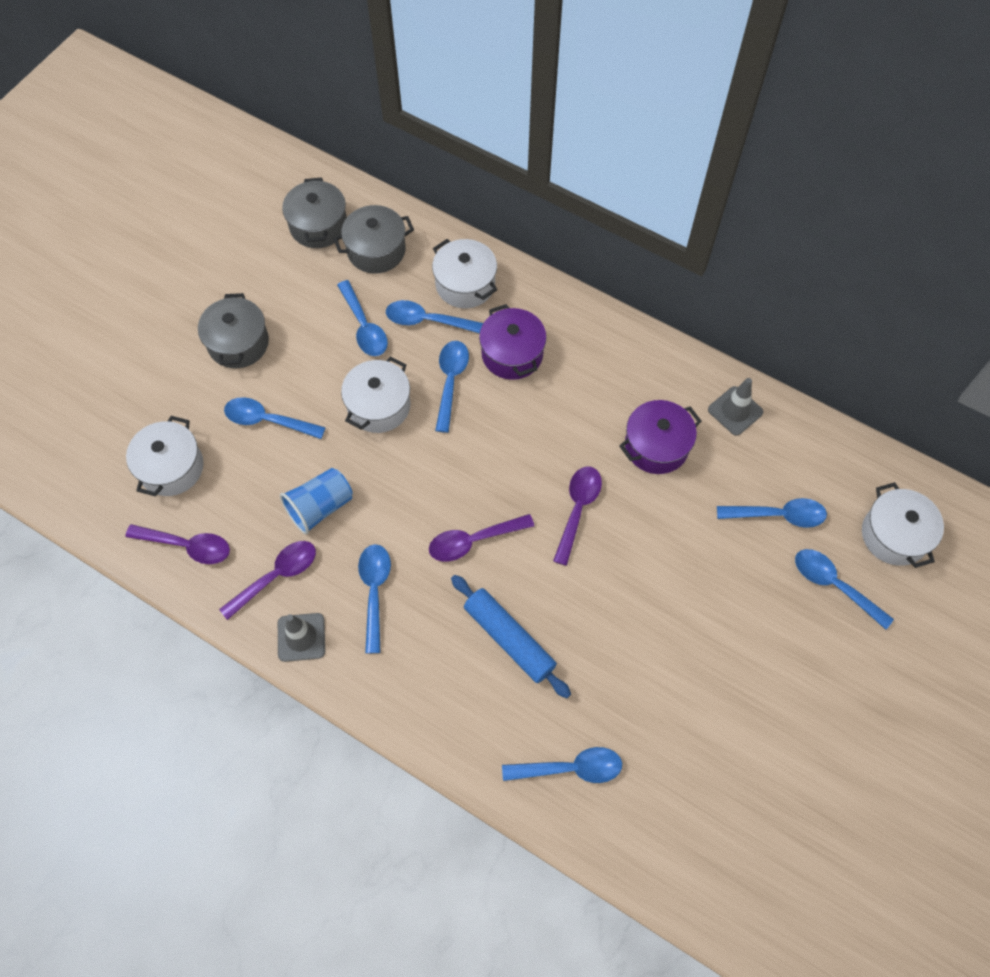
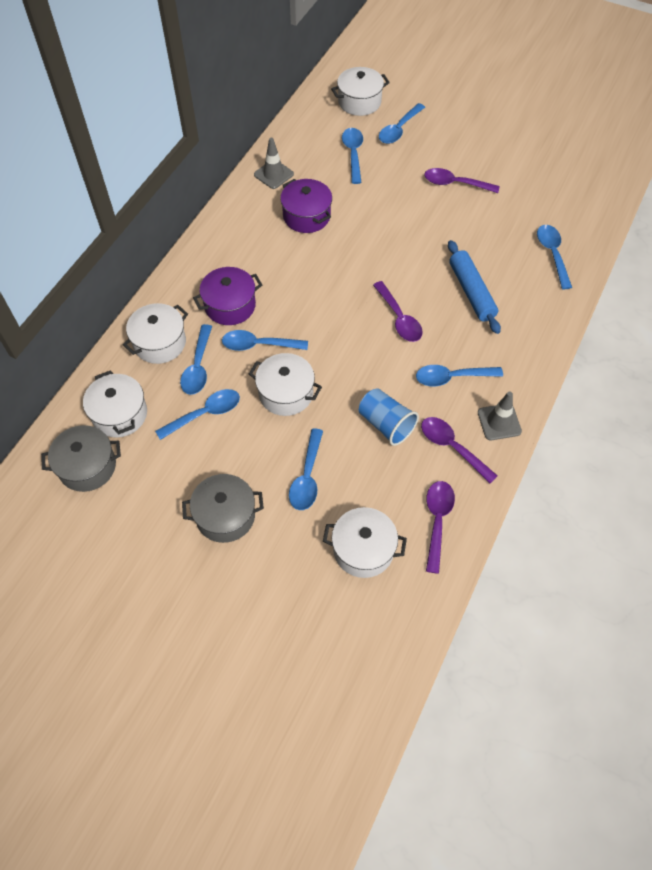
camera: 95 degrees left, 5 degrees down
(376, 250) = (119, 414): grey pot -> white pot
(509, 639) = (471, 292): blue rolling pin -> blue rolling pin turned 60 degrees counterclockwise
(578, 509) = (364, 258): purple spoon -> purple spoon (455, 183)

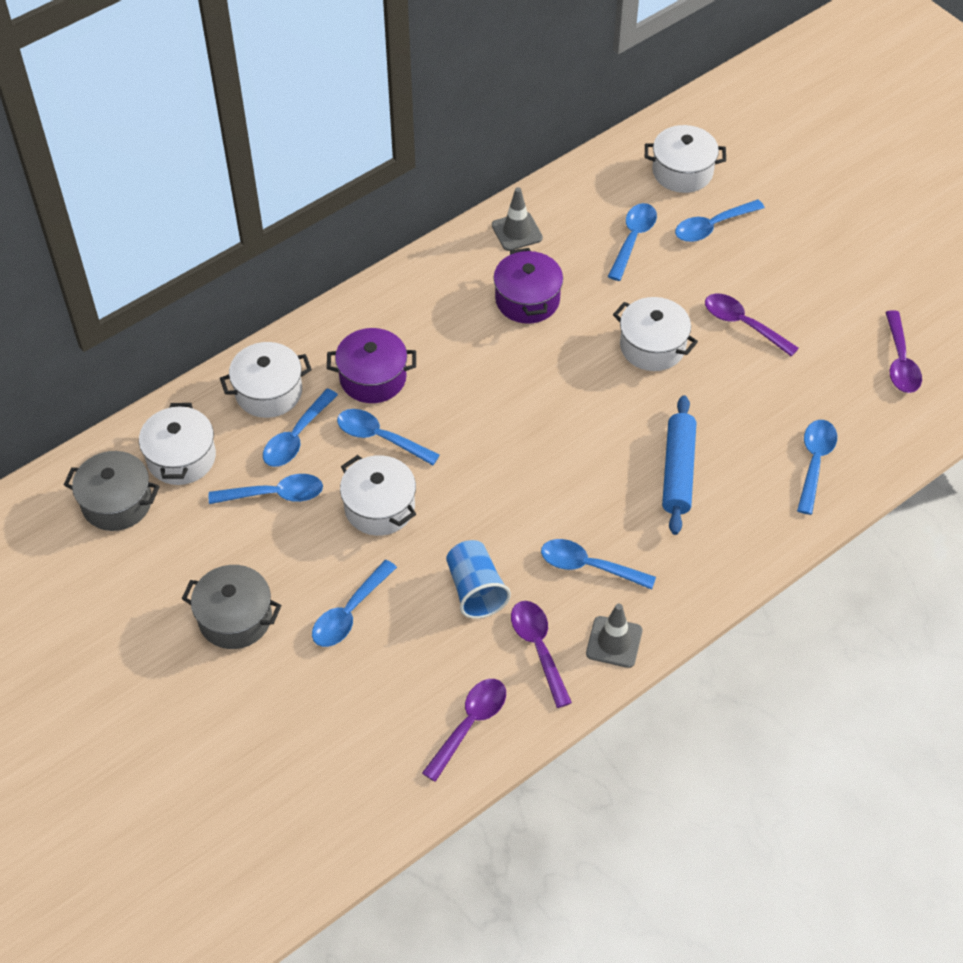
camera: 25 degrees right, 5 degrees down
(363, 549) = (366, 720): white pot -> white pot (652, 346)
(399, 318) = (567, 470): purple spoon -> purple spoon (900, 361)

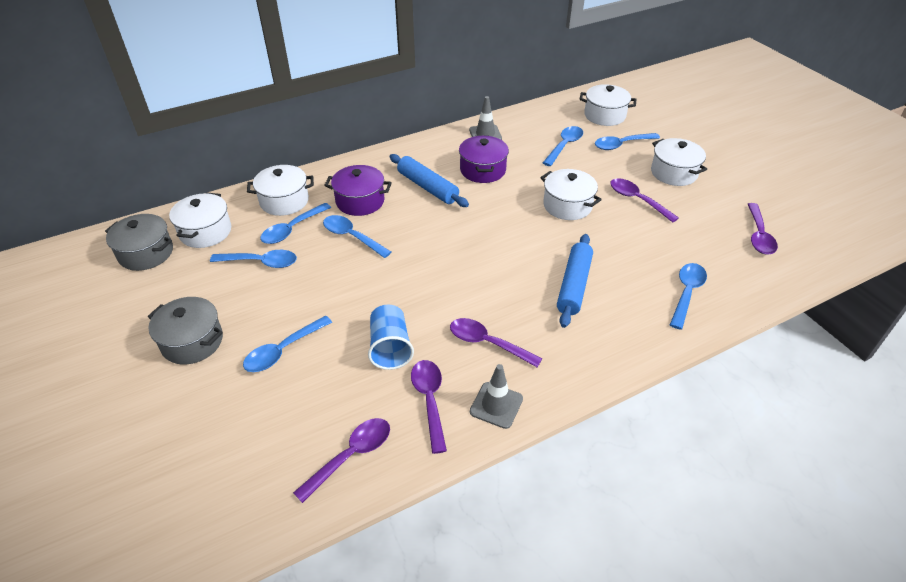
camera: 10 degrees right, 10 degrees down
(379, 507) = (335, 280): white pot -> white pot (674, 173)
(458, 340) = (428, 187): none -> blue rolling pin
(588, 566) = (487, 343): blue spoon -> purple spoon

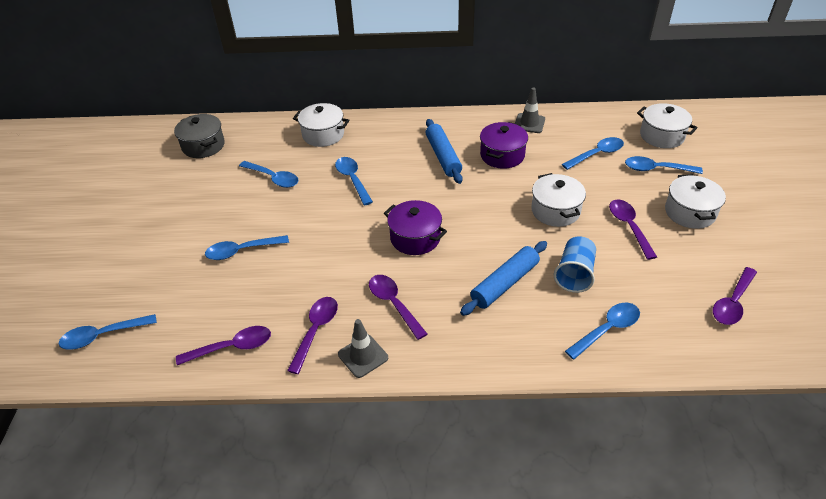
camera: 30 degrees right, 0 degrees up
(192, 342) = (189, 221): grey pot -> none
(205, 232) = (252, 142): white pot -> none
(292, 229) = (313, 159): blue spoon -> blue spoon (103, 336)
(360, 201) = (380, 152): purple pot -> purple pot (415, 238)
(390, 348) = (317, 278): blue cup -> blue cup (574, 274)

